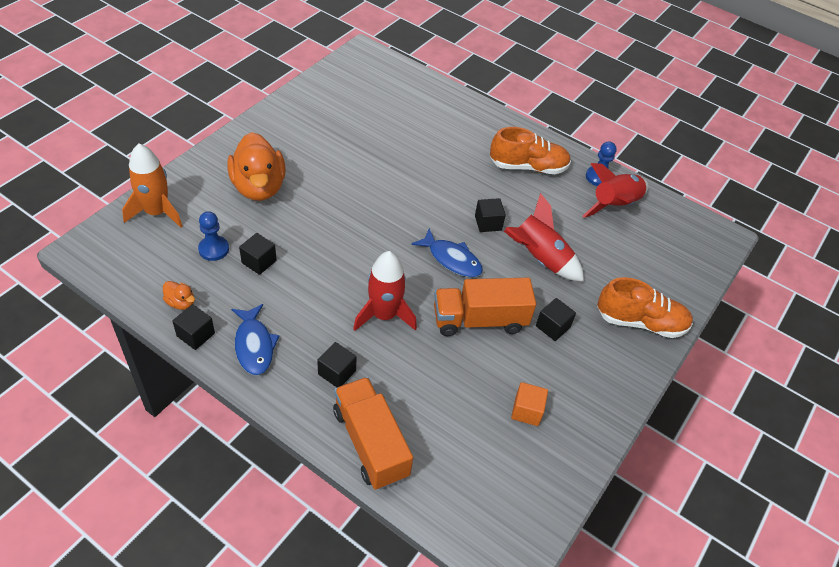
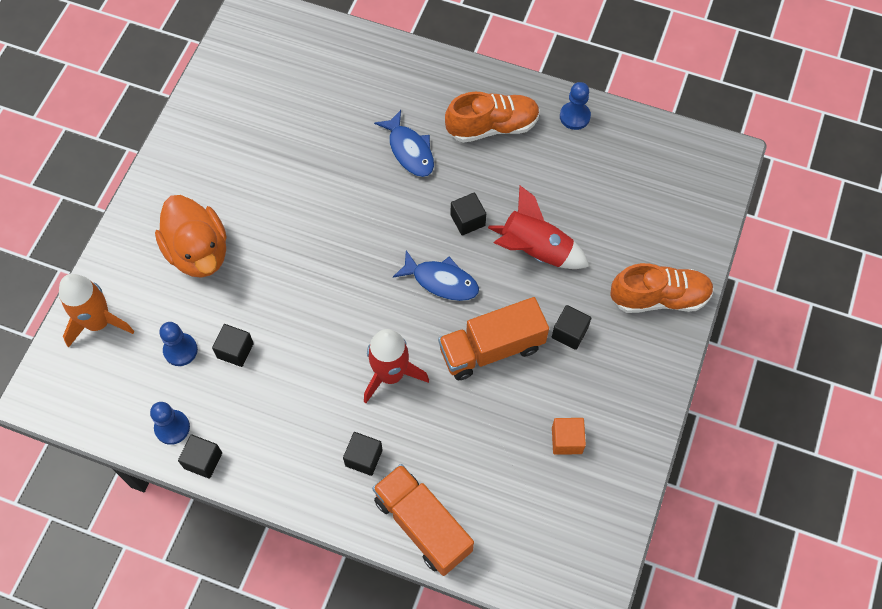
camera: 10 degrees left, 15 degrees up
(181, 303) = (172, 427): orange duck -> blue pawn
(254, 345) = (268, 453): blue fish -> blue fish (409, 150)
(615, 205) = (601, 151): red rocket -> none

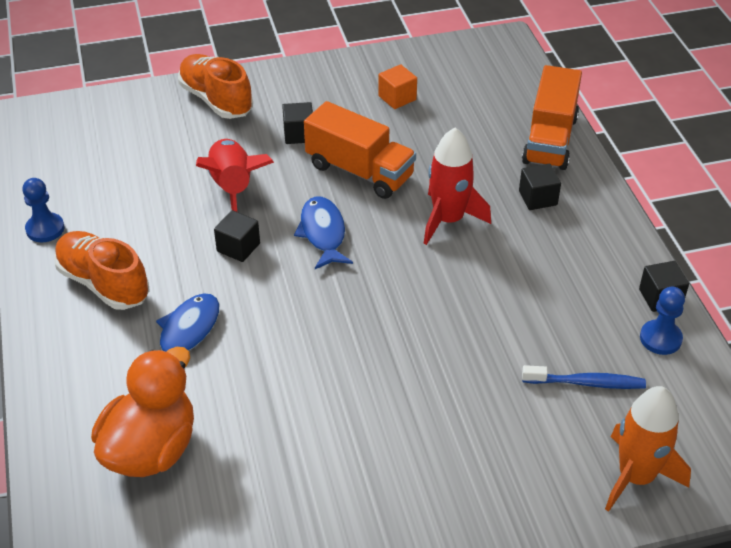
camera: 125 degrees left, 20 degrees down
(180, 350) = (586, 383): blue pawn -> blue toothbrush
(198, 252) = (471, 441): orange duck -> orange duck (151, 449)
(235, 350) = (541, 339): black cube -> none

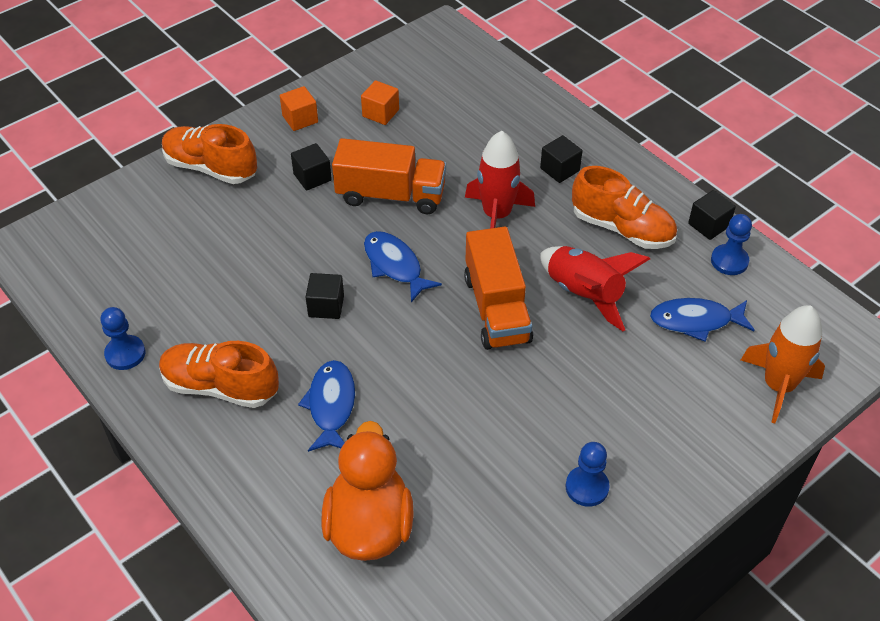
camera: 25 degrees left, 5 degrees up
(232, 188) = (283, 250): red rocket -> red rocket (584, 294)
(320, 82) = (300, 119): none -> orange cube
(373, 496) = (587, 487): none -> blue pawn
(550, 140) = (537, 112): orange truck -> orange truck (496, 308)
(566, 271) = (622, 228): none -> orange shoe
(586, 383) = (695, 321): blue toothbrush -> blue fish

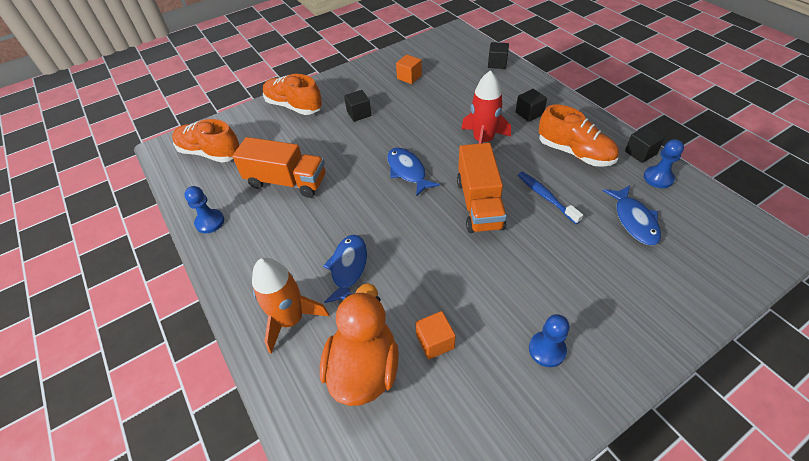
camera: 10 degrees right, 0 degrees up
(220, 386) = (270, 249): orange shoe -> orange shoe (210, 153)
(300, 119) = (356, 79): orange cube -> orange cube (435, 342)
(326, 306) = (355, 196): black cube -> black cube (497, 63)
(391, 195) = (410, 126): orange truck -> orange truck (286, 181)
(584, 294) = (545, 197): red rocket -> blue toothbrush
(695, 321) = (634, 220): blue fish -> blue fish turned 105 degrees counterclockwise
(778, 386) = (707, 275): orange rocket -> orange rocket (290, 320)

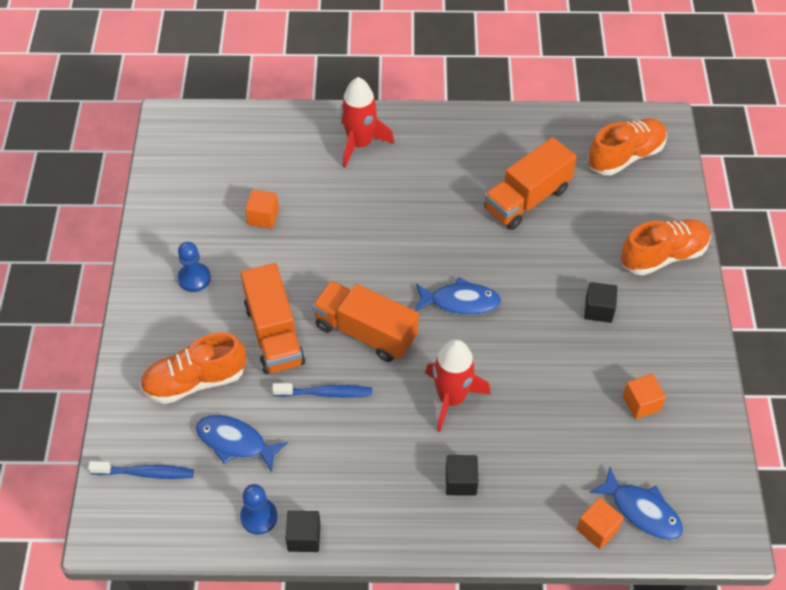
camera: 120 degrees right, 5 degrees up
(210, 222) = (515, 128): blue pawn -> none
(290, 320) = (360, 144): orange rocket -> red rocket
(348, 268) = (378, 198): blue fish -> blue fish (642, 511)
(364, 368) = (282, 167): orange duck -> none
(497, 63) = (597, 529): black cube -> orange cube
(535, 254) = (274, 334): none -> orange truck
(574, 153) = (359, 471): orange shoe -> orange shoe (195, 381)
(718, 254) = (146, 473): none -> blue toothbrush

